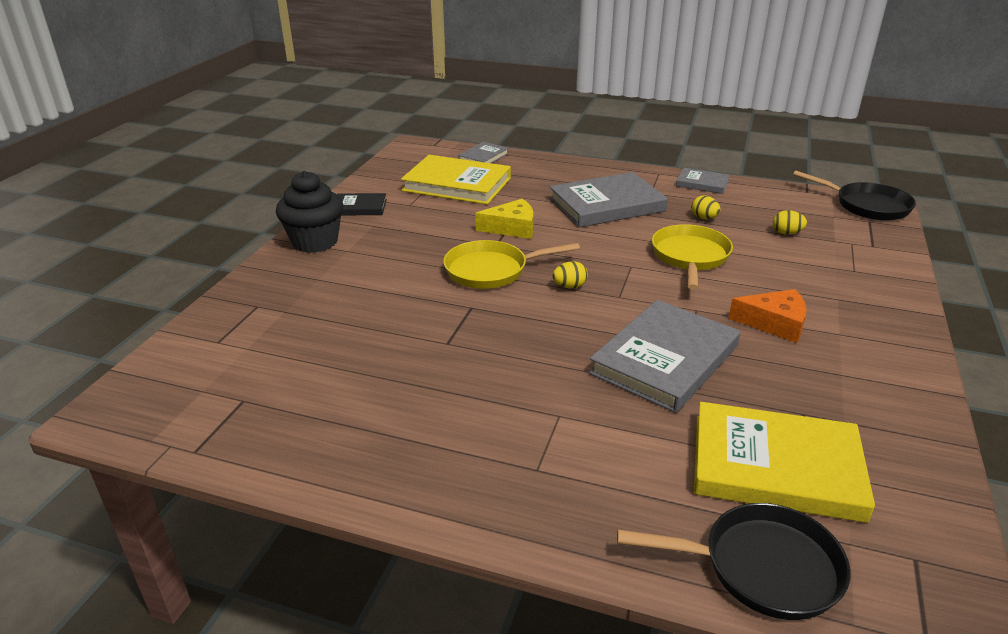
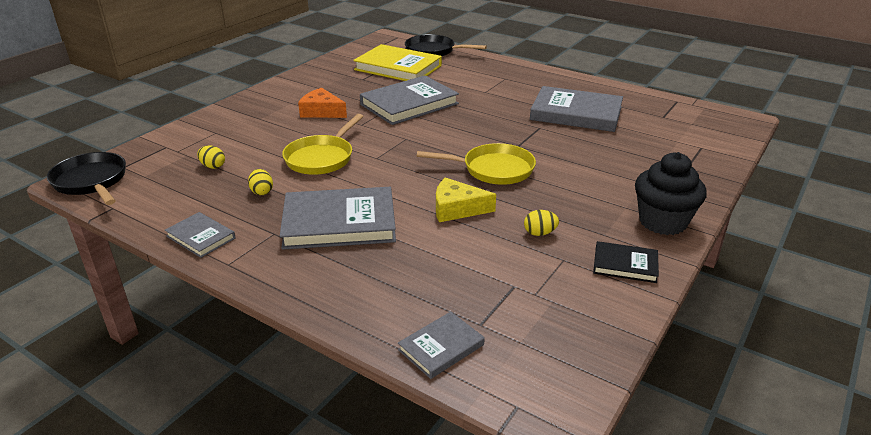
camera: 165 degrees left, 0 degrees up
(391, 383) = (576, 113): none -> grey book
(457, 184) = (498, 287): yellow book -> none
(569, 286) = (437, 149): yellow egg -> yellow egg (539, 233)

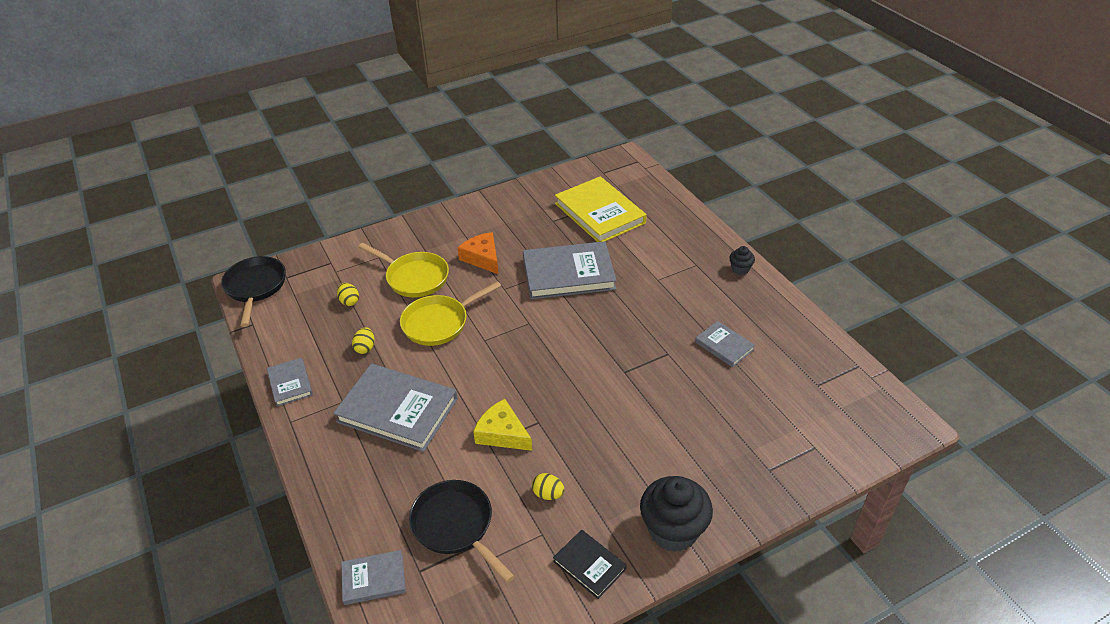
camera: 30 degrees right, 10 degrees up
(433, 51) = (656, 196): black pan -> black pan (455, 526)
(493, 169) = (574, 396): yellow pan -> yellow pan (414, 277)
(540, 74) = (740, 269): none -> black cupcake
(576, 113) = (724, 346): grey book -> grey book, size x0.51

